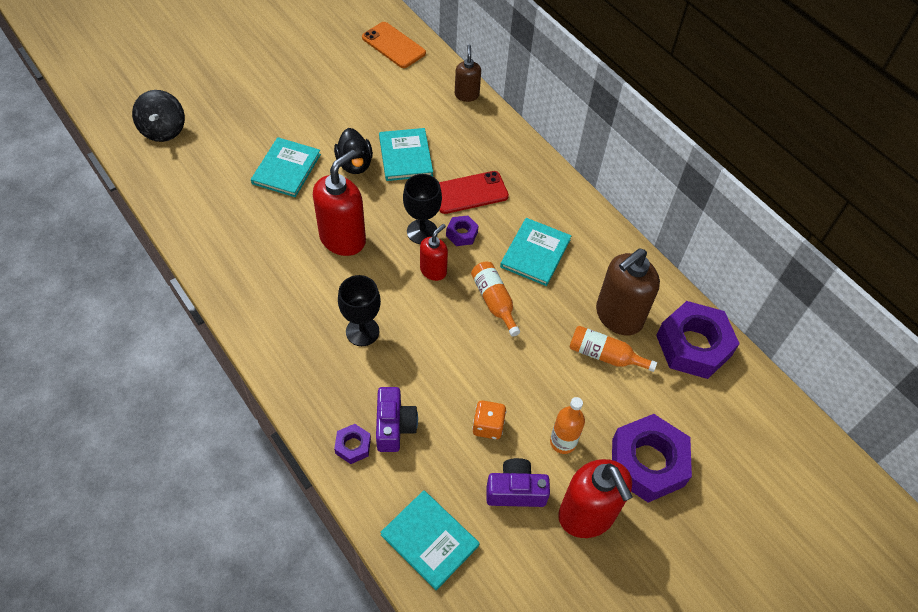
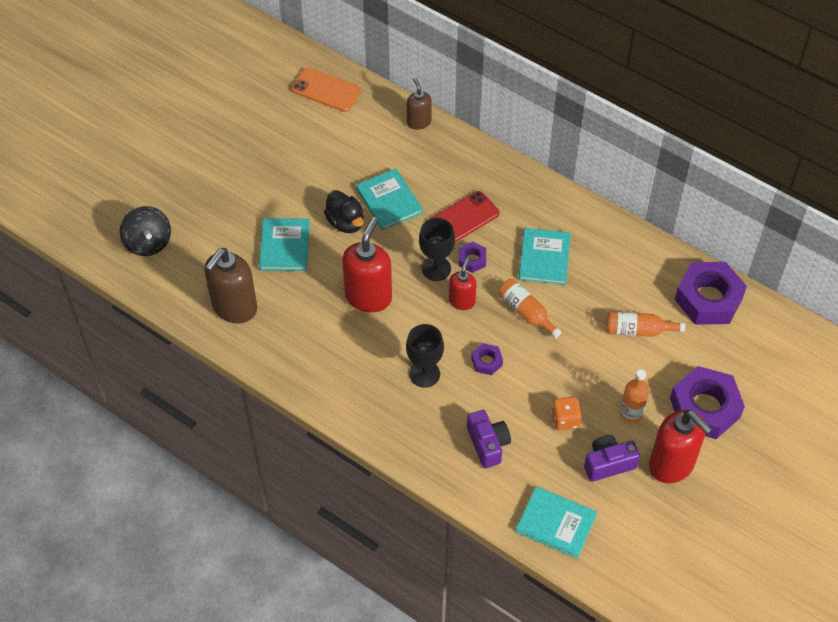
camera: 15 degrees left, 0 degrees up
(353, 446) = (461, 471): purple nut -> purple nut (486, 361)
(618, 316) = (637, 293): brown soap dispenser -> brown soap dispenser (234, 308)

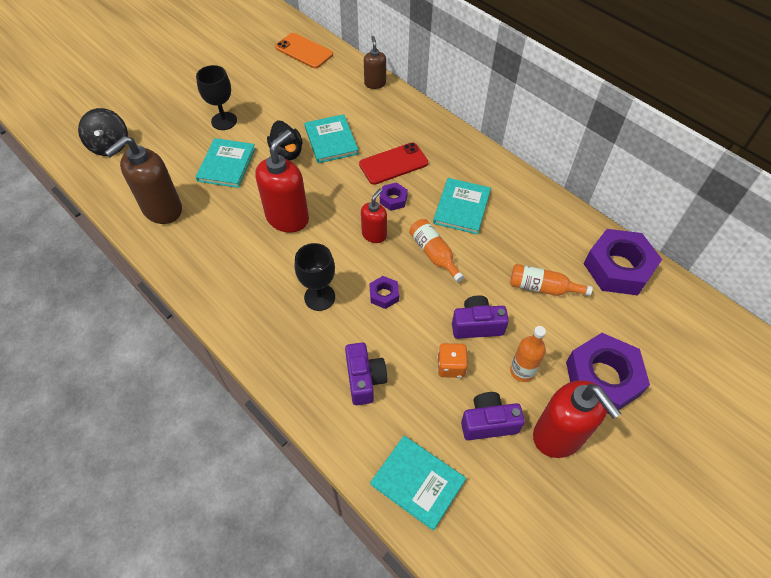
camera: 10 degrees right, 0 degrees up
(436, 268) = (357, 202): black goblet -> black goblet (224, 121)
(582, 377) = (477, 325): none -> purple camera

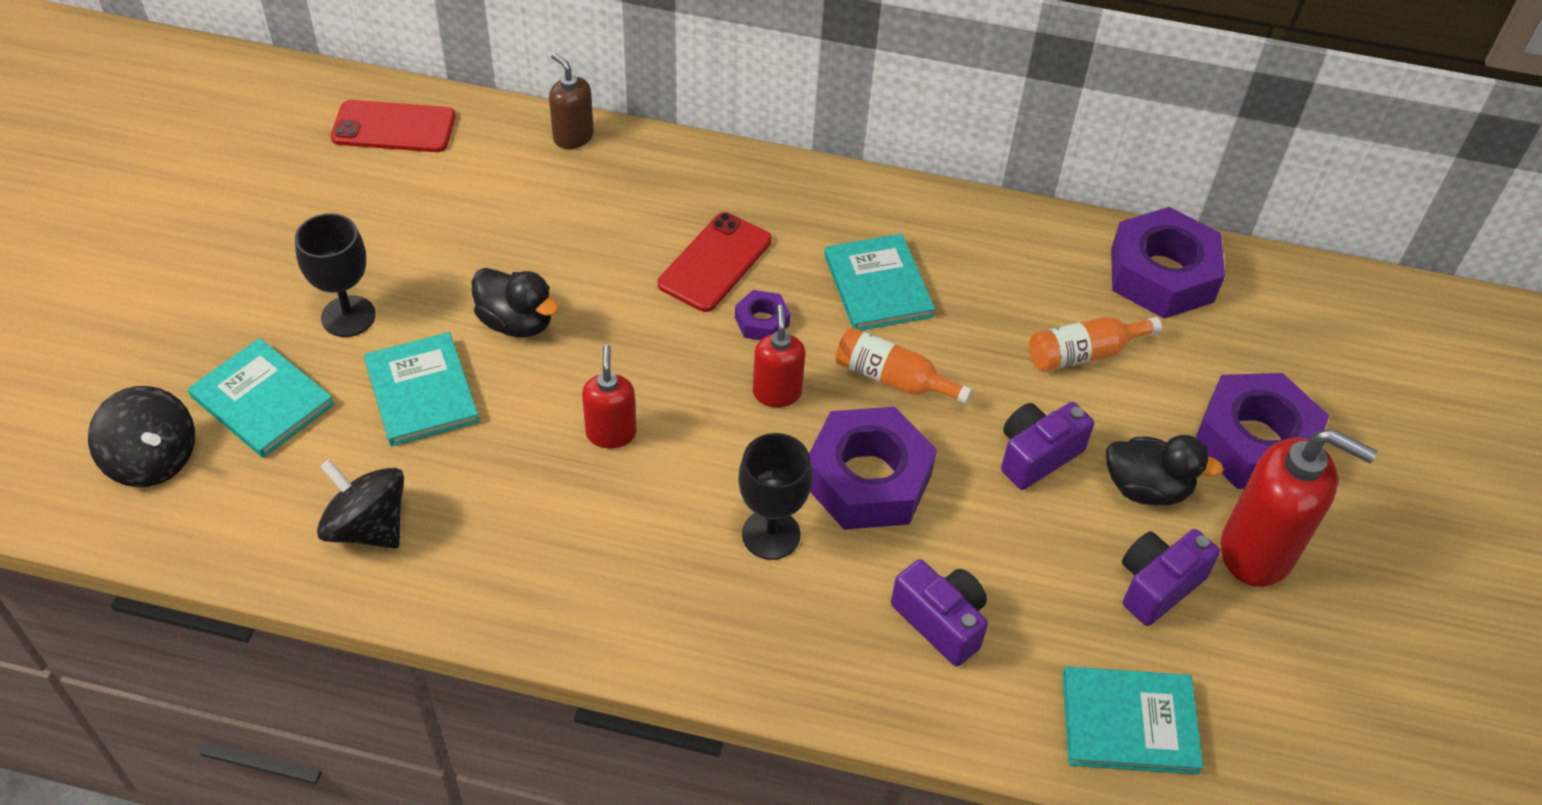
camera: 35 degrees left, 5 degrees down
(162, 210) = (368, 527): brown soap dispenser -> black spinning top
(287, 218) = (611, 433): red soap dispenser -> red soap dispenser, size x0.56
(304, 51) = (394, 127): orange phone -> red phone
(331, 140) = (577, 268): turquoise book -> turquoise book (262, 401)
(384, 295) = (868, 479): purple nut -> purple nut, size x2.18
(451, 366) = (1047, 534): orange dice -> none
(522, 371) = (1146, 488): orange bottle -> black duck

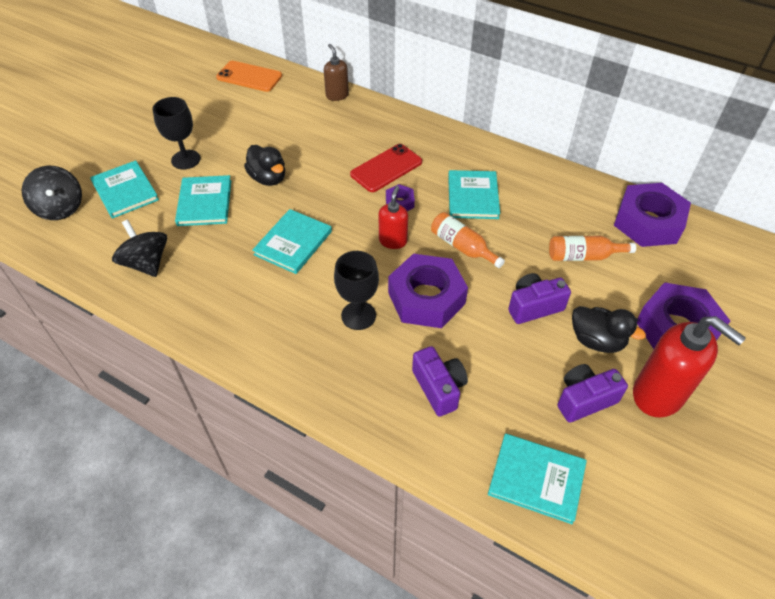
camera: 20 degrees right, 0 degrees up
(394, 127) = (249, 77): red phone -> orange phone
(611, 433) = (293, 243): red soap dispenser -> turquoise book

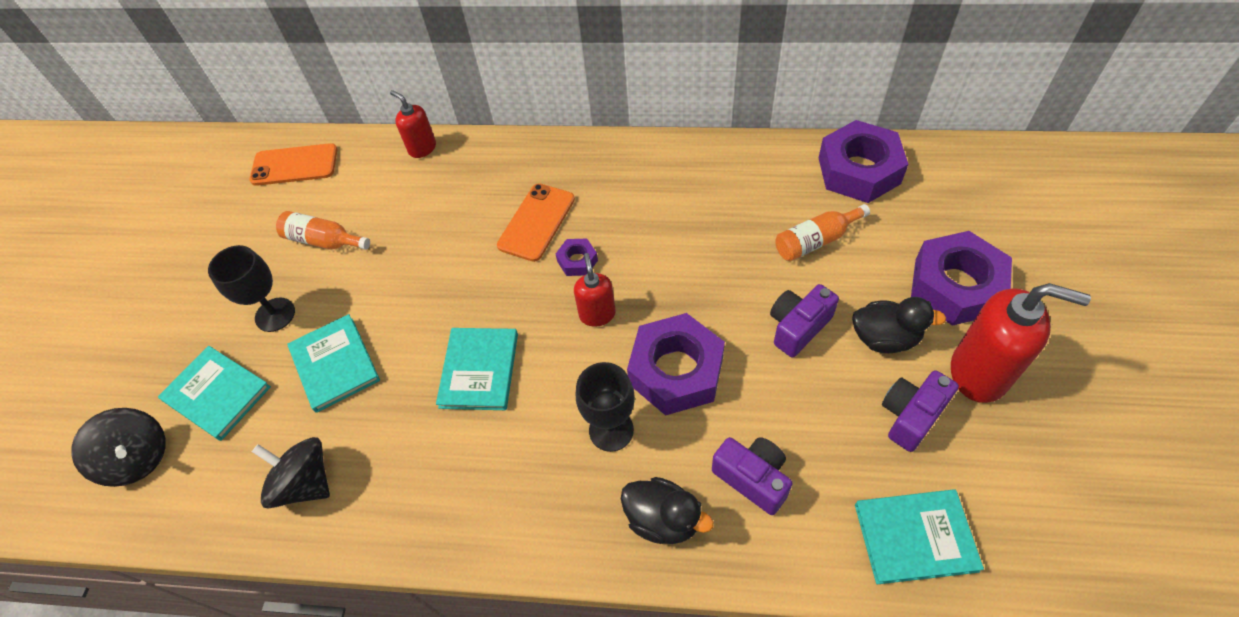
camera: 20 degrees left, 5 degrees up
(268, 178) = (398, 296): black duck -> black duck (663, 519)
(337, 95) = (422, 148): brown soap dispenser -> red soap dispenser
(386, 168) = (536, 222): red phone -> orange phone
(462, 247) = (680, 287): orange bottle -> orange bottle (324, 241)
(473, 196) = (656, 217): turquoise book -> none

